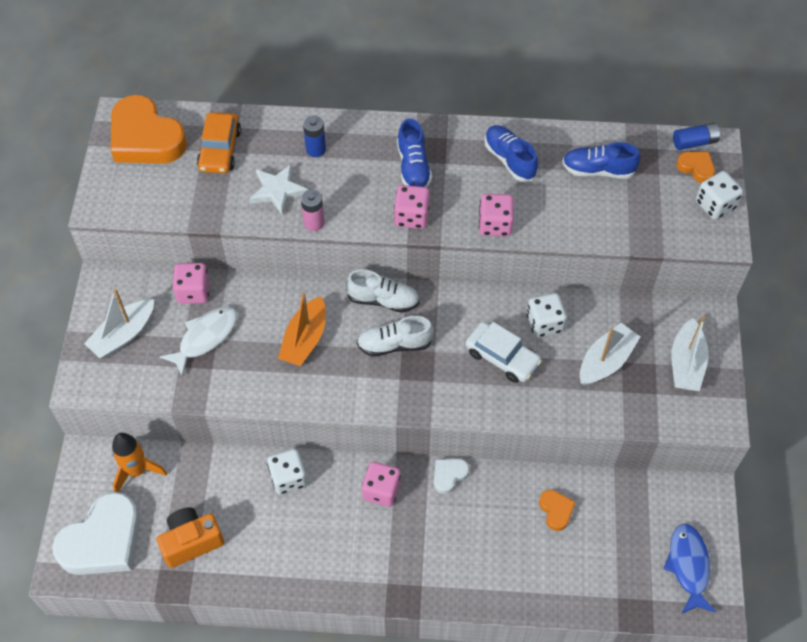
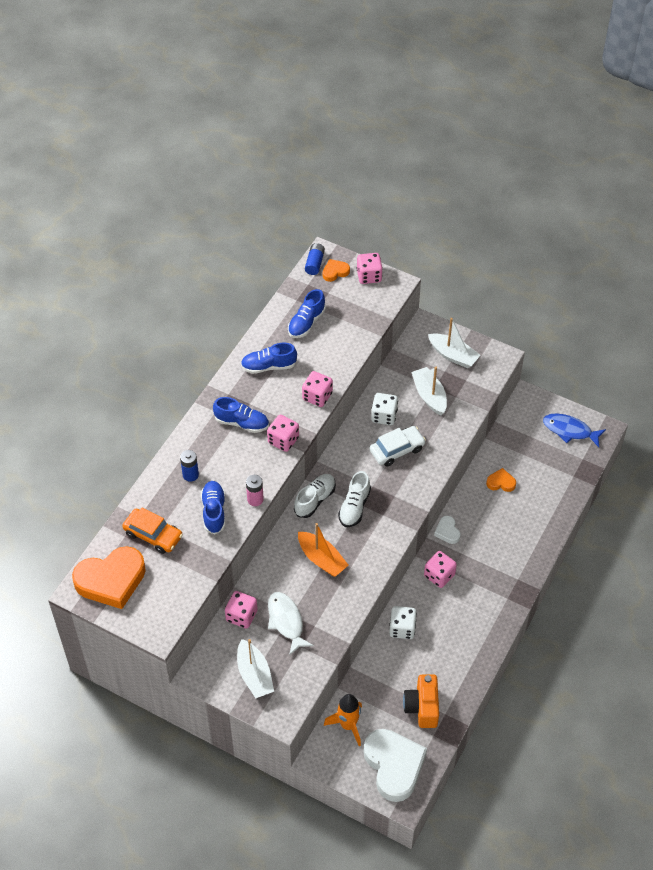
camera: 65 degrees left, 5 degrees down
(278, 191) = (214, 511): white star -> blue shoe
(715, 205) = (369, 276): white dice -> pink dice

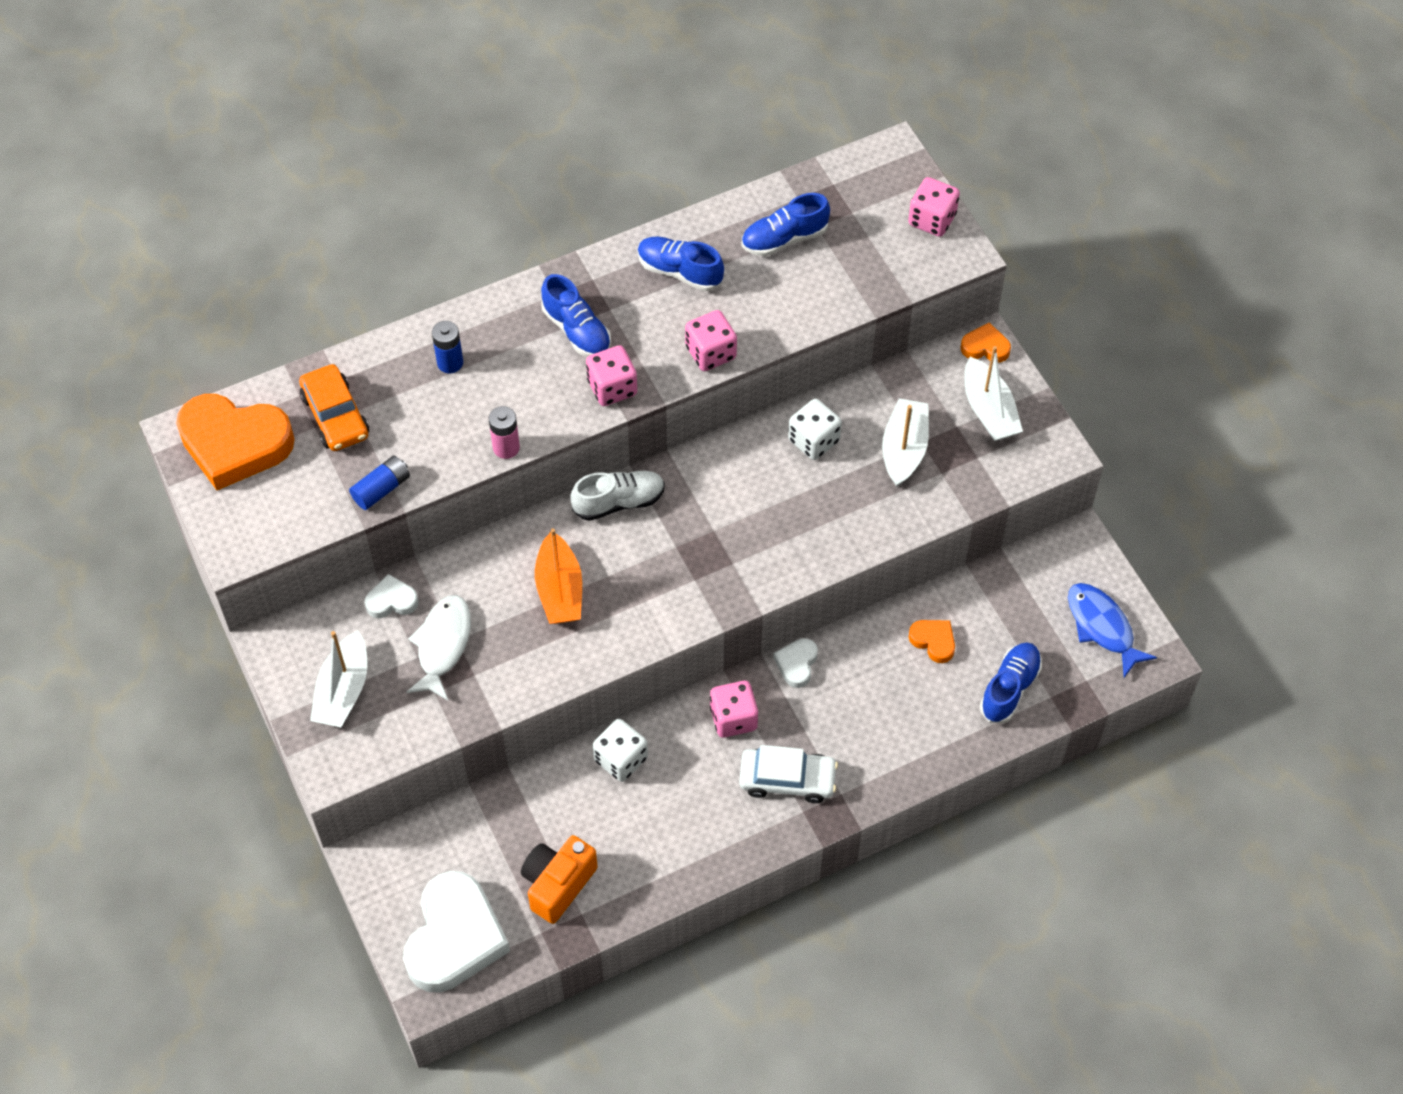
camera: 35 degrees right, 5 degrees up
(214, 511) = (439, 431): blue shoe -> blue shoe (1009, 688)
(241, 616) = (391, 601): pink dice -> white heart
(314, 263) = (868, 159): blue battery -> blue battery (381, 489)
(335, 272) = (887, 187): orange heart -> orange heart (985, 347)
(348, 725) = (440, 843): orange rocket -> none
(354, 507) = (664, 545): white shoe -> none
(397, 450) = (791, 500): white car -> white car (787, 779)

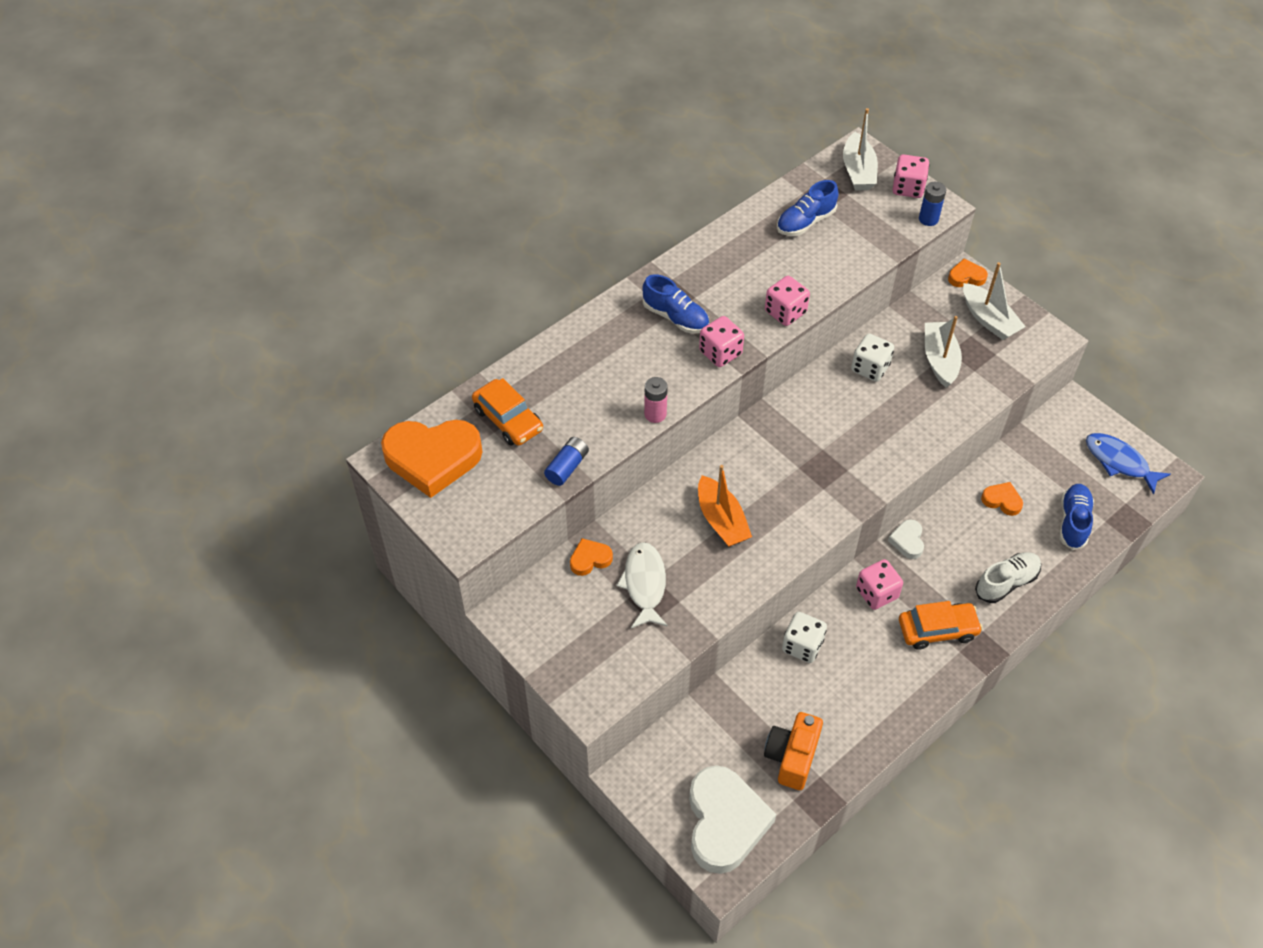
camera: 15 degrees left, 5 degrees down
(343, 690) = (576, 639): white boat -> white boat (858, 171)
(391, 601) = (590, 559): white heart -> orange heart
(450, 363) = (585, 361): blue battery -> blue battery (928, 219)
(619, 502) = (741, 444): white shoe -> white shoe (1006, 583)
(679, 271) = (737, 260): blue shoe -> none
(787, 779) = (937, 630): white car -> orange car

